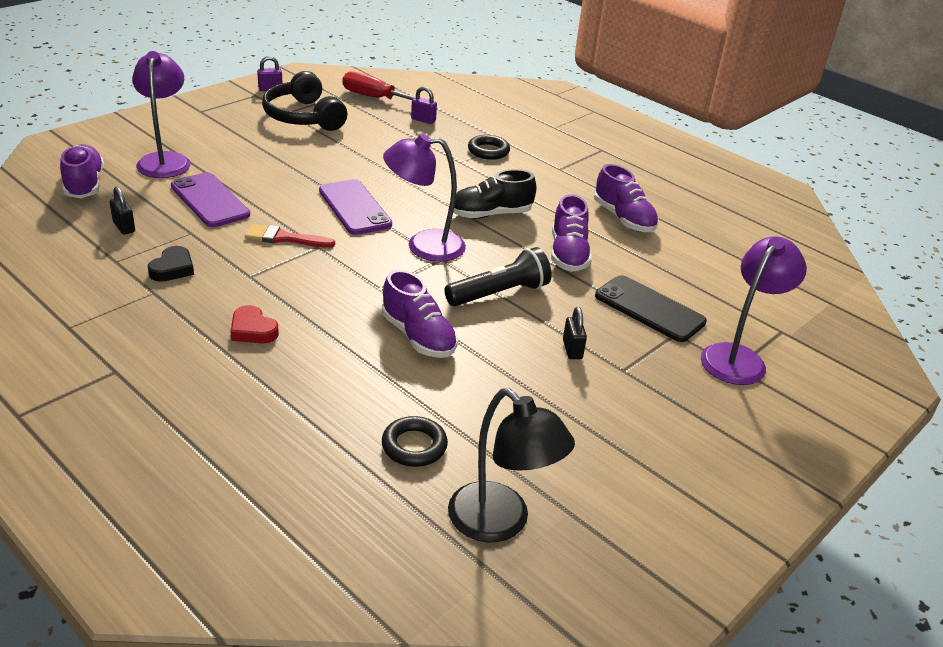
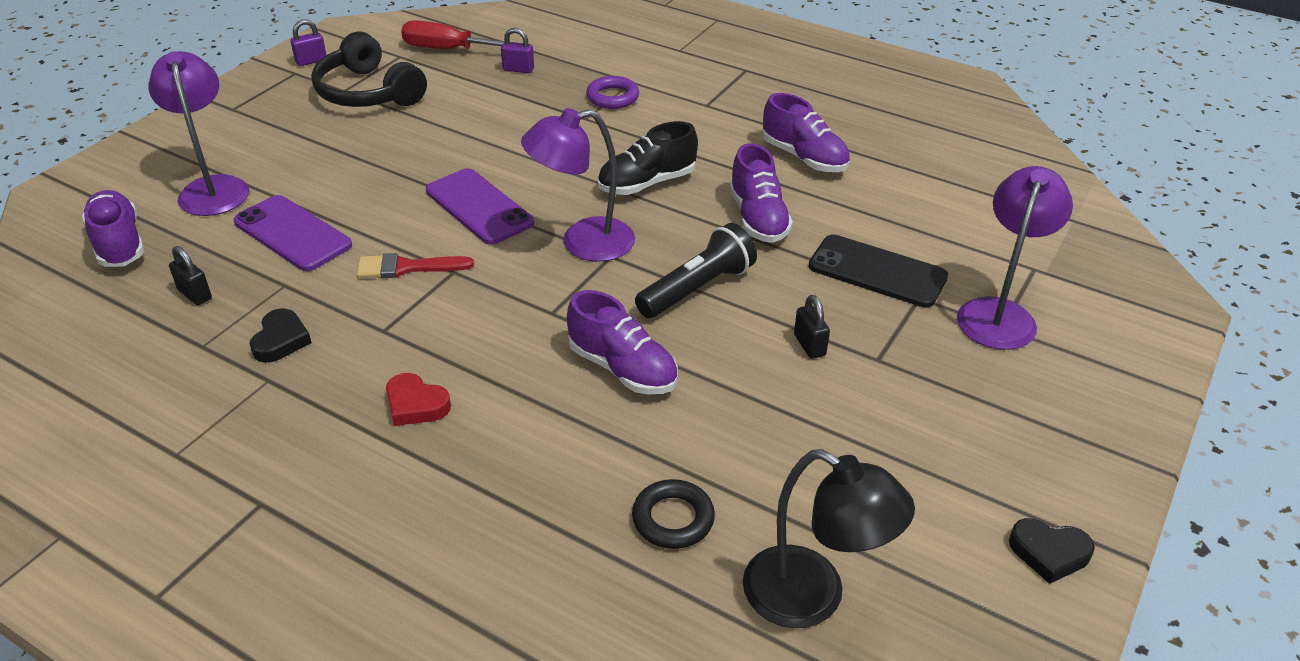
camera: 10 degrees left, 5 degrees up
(488, 151) = (612, 97): black ring -> purple ring
(707, 534) = (1049, 553): none -> black heart

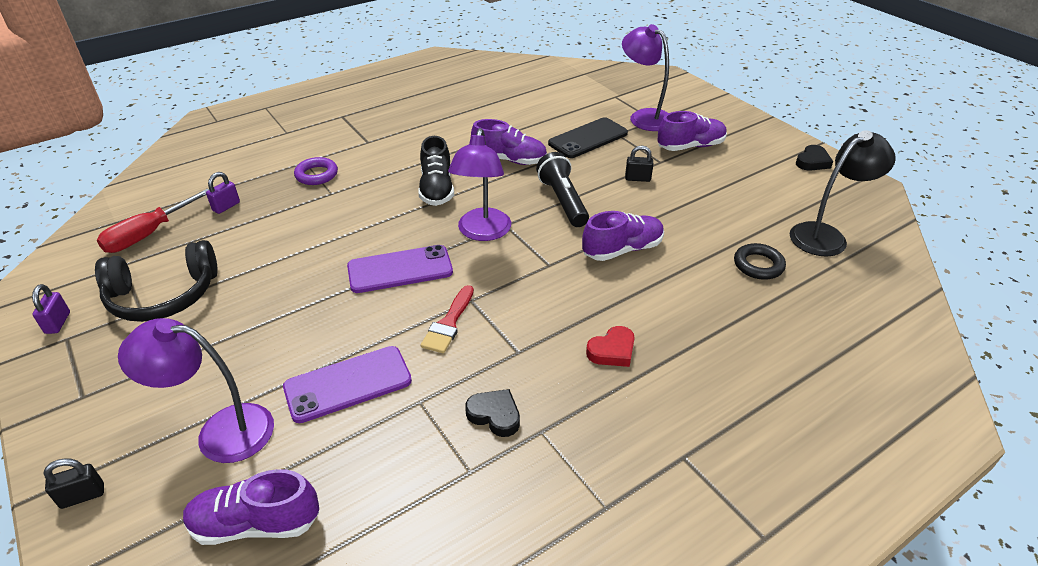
camera: 65 degrees left, 0 degrees up
(195, 294) = (390, 467): black padlock -> black padlock (83, 496)
(804, 158) = (461, 126): purple shoe -> purple shoe (690, 146)

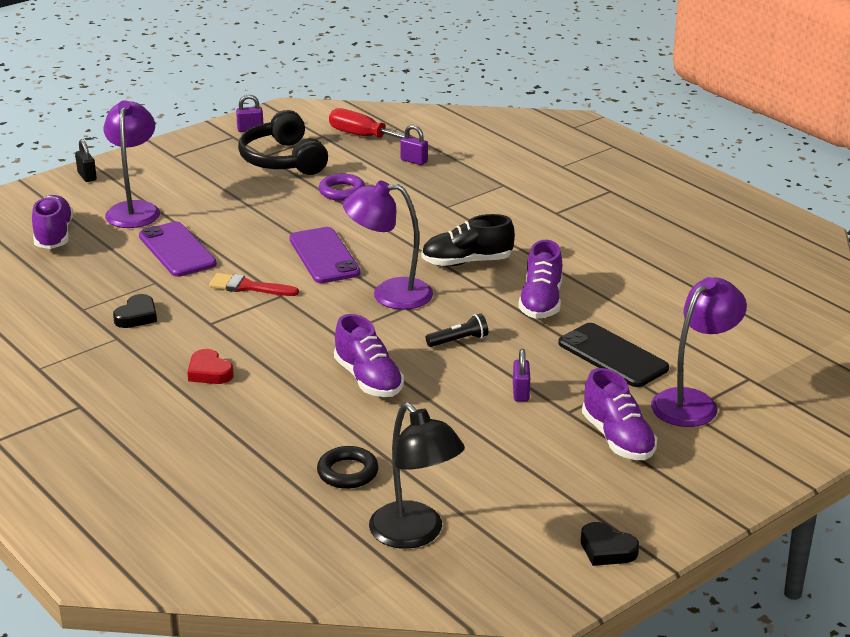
camera: 85 degrees right, 10 degrees down
(316, 175) = (480, 194): purple ring -> purple ring (342, 191)
(563, 201) = (459, 340): black flashlight -> black flashlight, size x0.57
(637, 178) = (521, 393): black padlock -> purple padlock

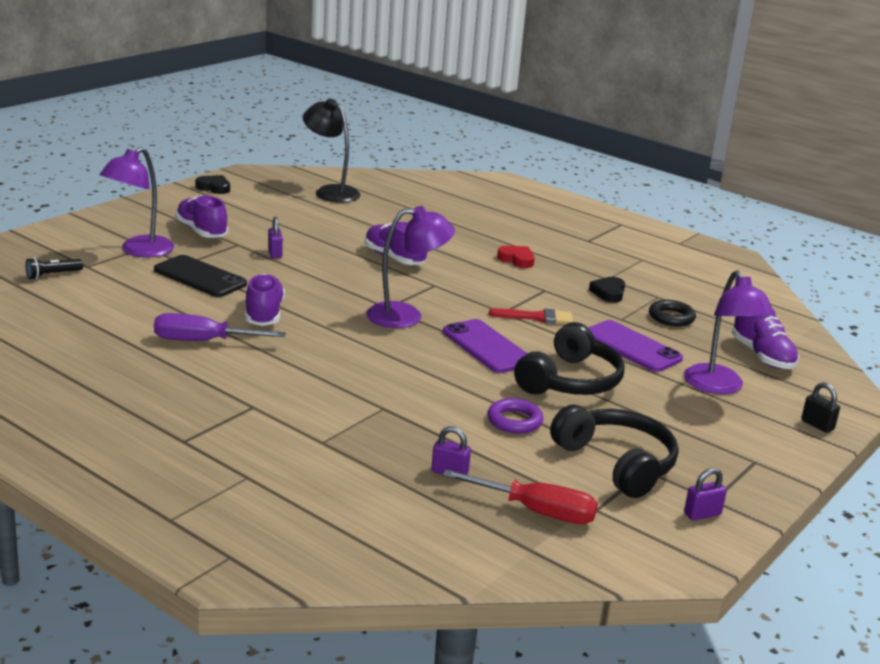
camera: 165 degrees right, 5 degrees down
(268, 221) = (570, 381): none -> black headphones
(347, 472) = (384, 214): black ring -> black ring (671, 317)
(459, 340) = (332, 284): black flashlight -> black flashlight (52, 275)
(467, 262) = (343, 347): black shoe -> none
(602, 273) = (204, 341): none -> purple screwdriver

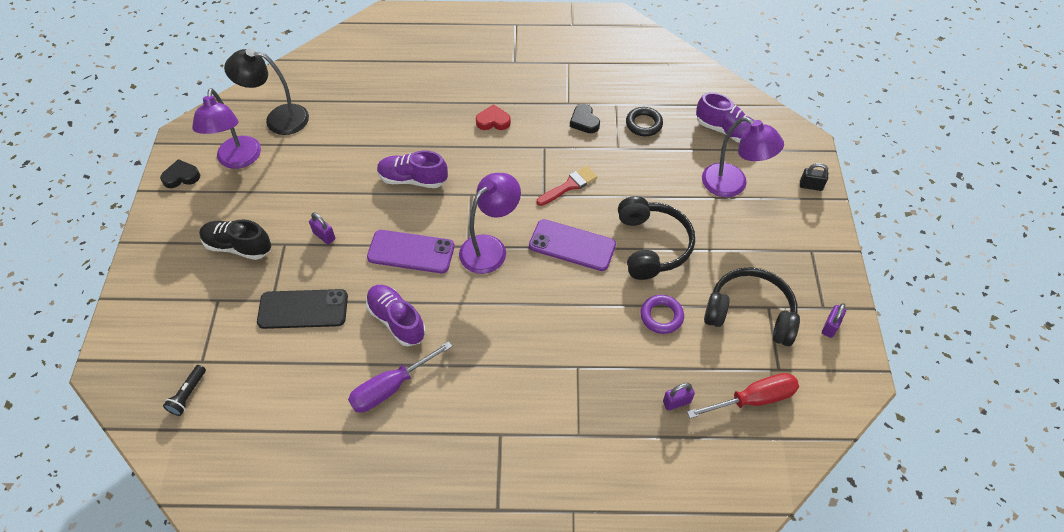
camera: 35 degrees left, 30 degrees up
(139, 251) = (220, 310): purple lamp -> purple lamp (238, 160)
(201, 231) = (238, 246): purple shoe -> black shoe
(631, 347) = (651, 177): purple phone -> purple phone (411, 252)

